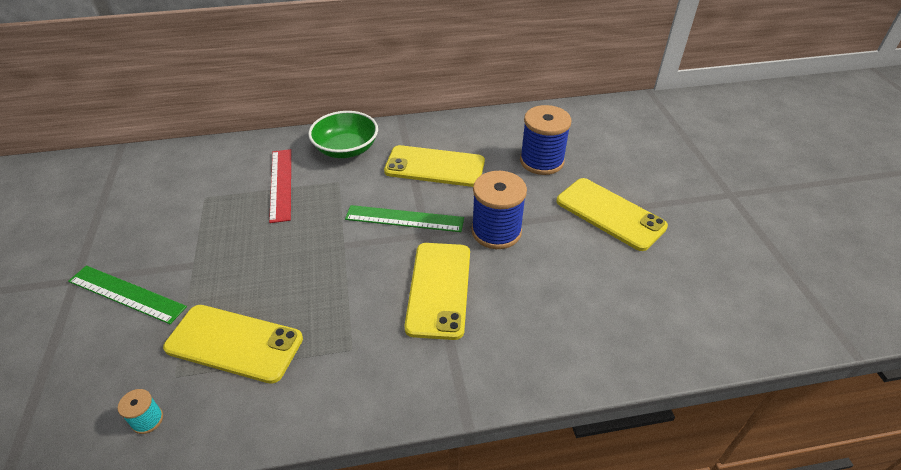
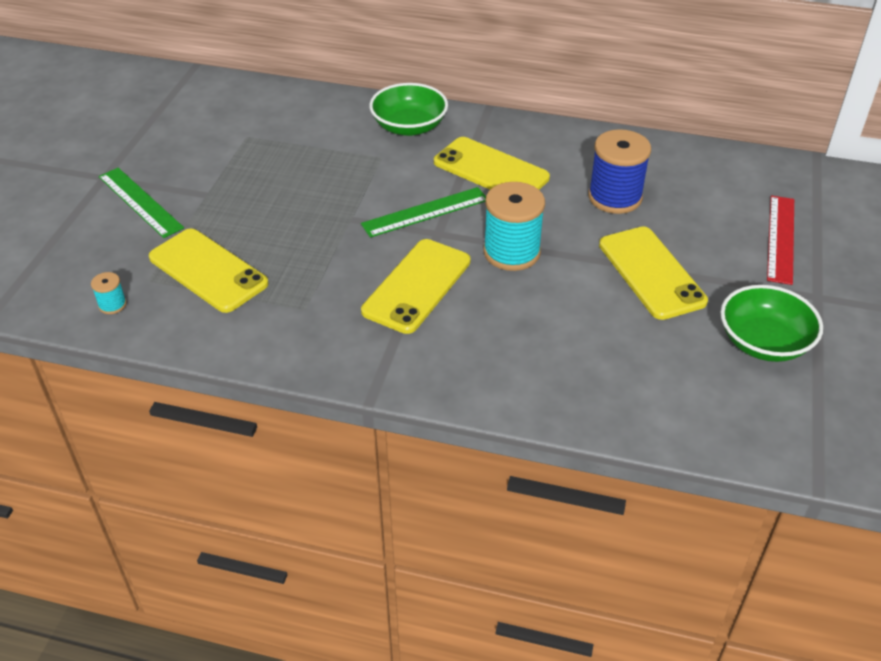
camera: 25 degrees right, 0 degrees up
(281, 184) = (324, 144): red ruler -> red ruler (780, 238)
(404, 219) = (425, 212): green ruler -> green ruler turned 60 degrees counterclockwise
(496, 231) = (511, 252): blue spool -> turquoise spool
(725, 243) = (763, 342): none -> green bowl

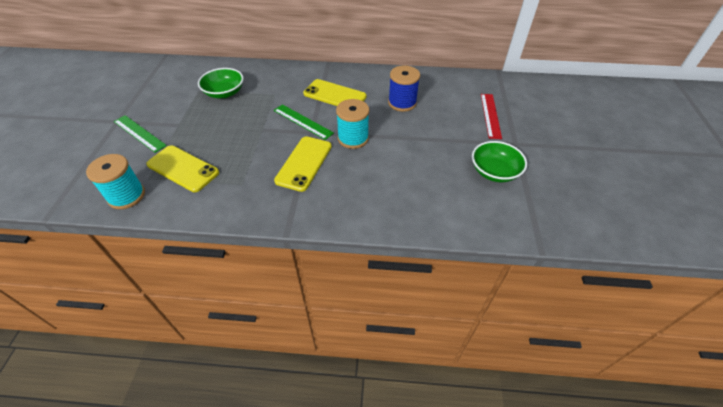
camera: 10 degrees left, 5 degrees up
(112, 305) = (126, 196): turquoise spool -> turquoise spool, size x2.19
(409, 126) = (287, 76): green bowl -> green bowl (224, 93)
(425, 212) = (303, 121): green ruler -> green ruler turned 75 degrees clockwise
(651, 273) = (429, 141): yellow phone -> none

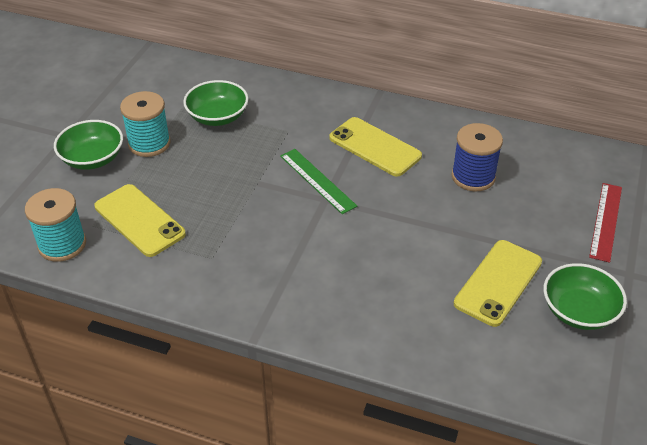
camera: 15 degrees right, 5 degrees down
(139, 133) = (92, 158): green ruler -> green bowl
(304, 163) = (303, 244): yellow phone -> yellow phone (498, 282)
(353, 138) = (383, 219): turquoise spool -> turquoise spool (149, 143)

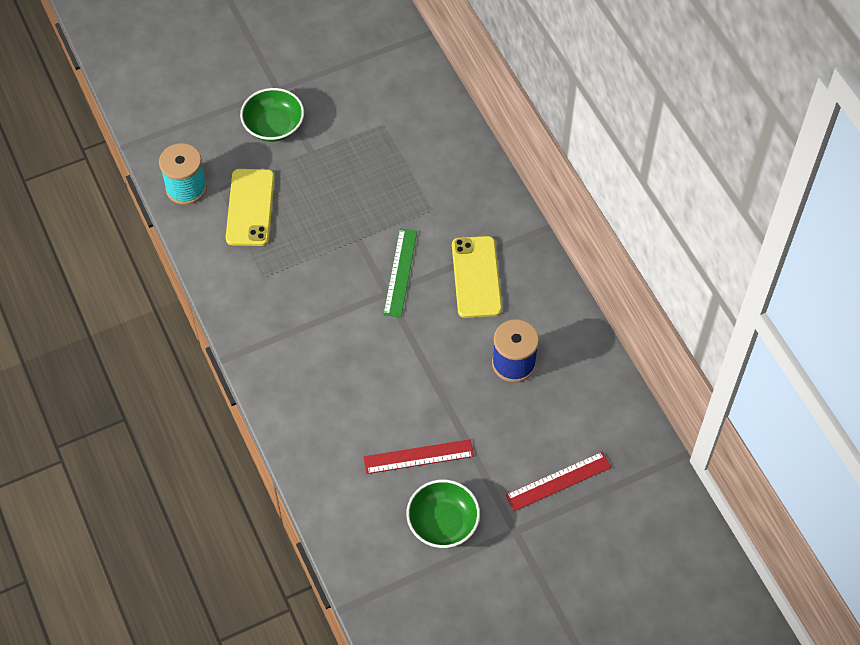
camera: 45 degrees right, 15 degrees up
(149, 143) = (324, 142): turquoise spool -> none
(217, 116) = (397, 154): green bowl -> none
(498, 282) = (418, 456): yellow phone -> red ruler

